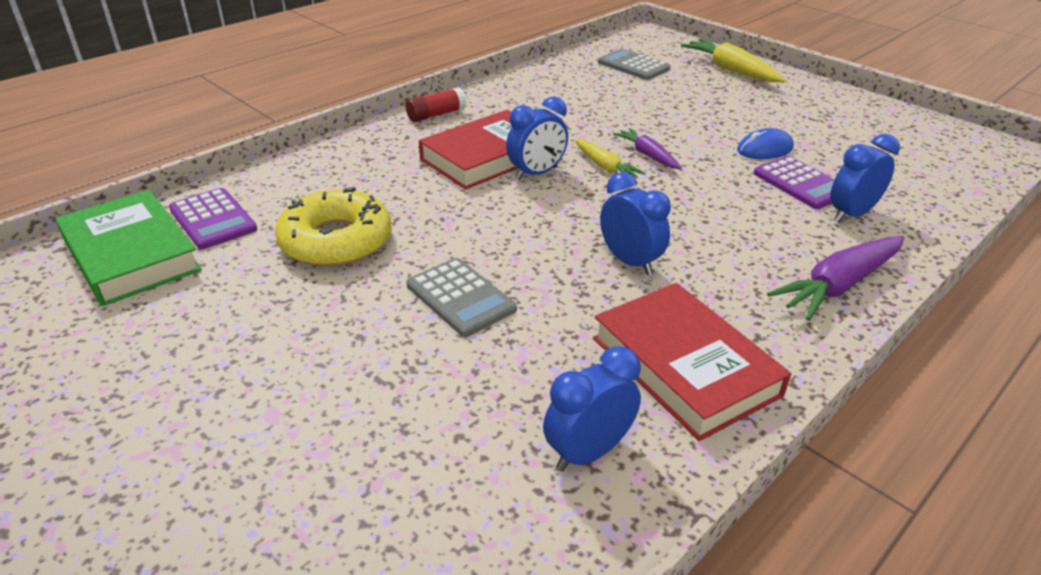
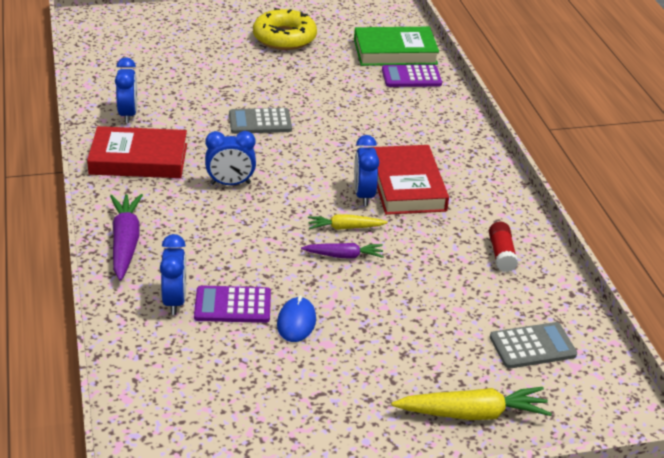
camera: 120 degrees right, 0 degrees up
(336, 241) = (351, 104): yellow donut -> yellow donut (284, 38)
(436, 115) = (497, 189): red glue stick -> red glue stick (501, 254)

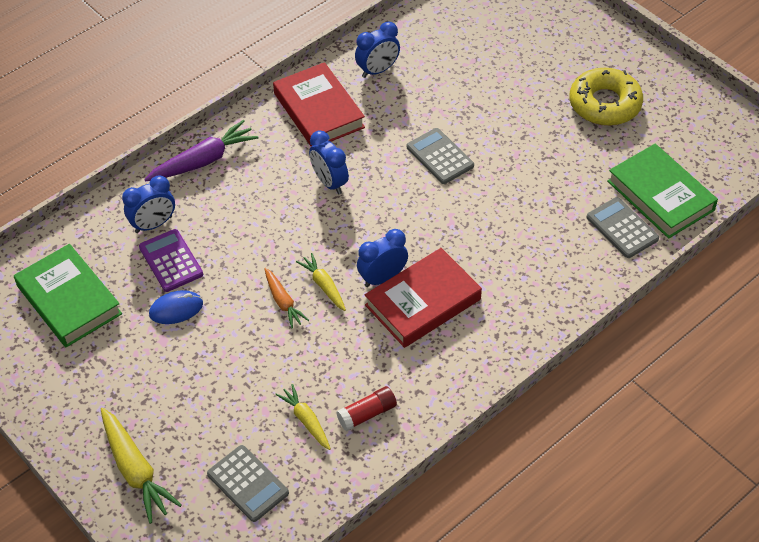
camera: 65 degrees right, 15 degrees up
(219, 392) = (69, 300): none -> green book
(344, 256) = (283, 302): purple carrot -> orange carrot
(411, 77) = (622, 228): purple calculator -> grey calculator
(485, 289) = (306, 420): none -> yellow carrot

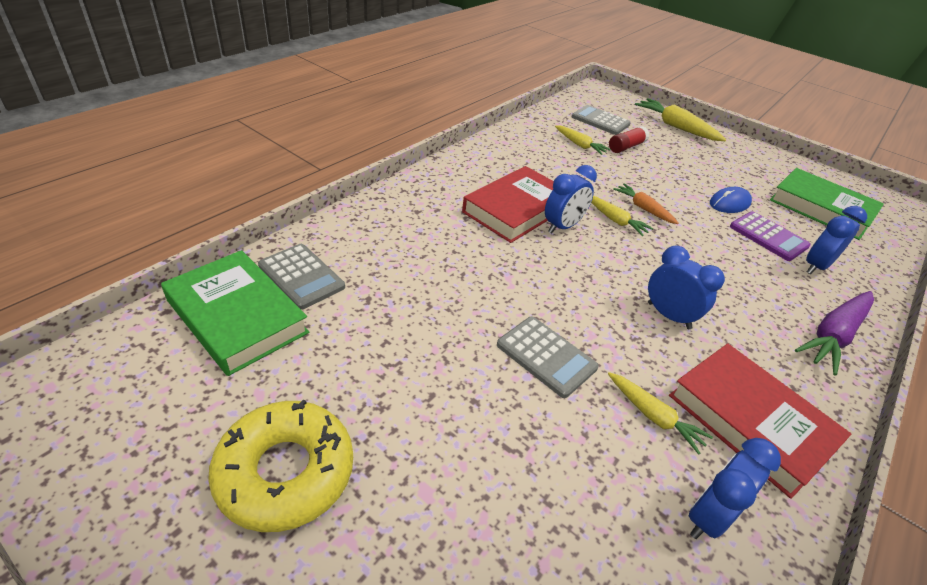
camera: 165 degrees right, 10 degrees down
(367, 414) = (536, 147): red glue stick -> red glue stick (626, 147)
(382, 117) = (653, 416): none -> yellow carrot

